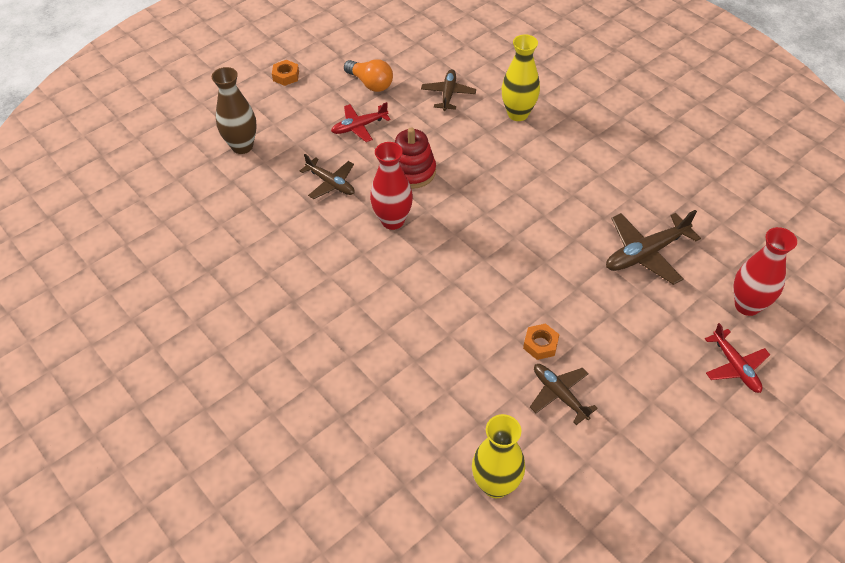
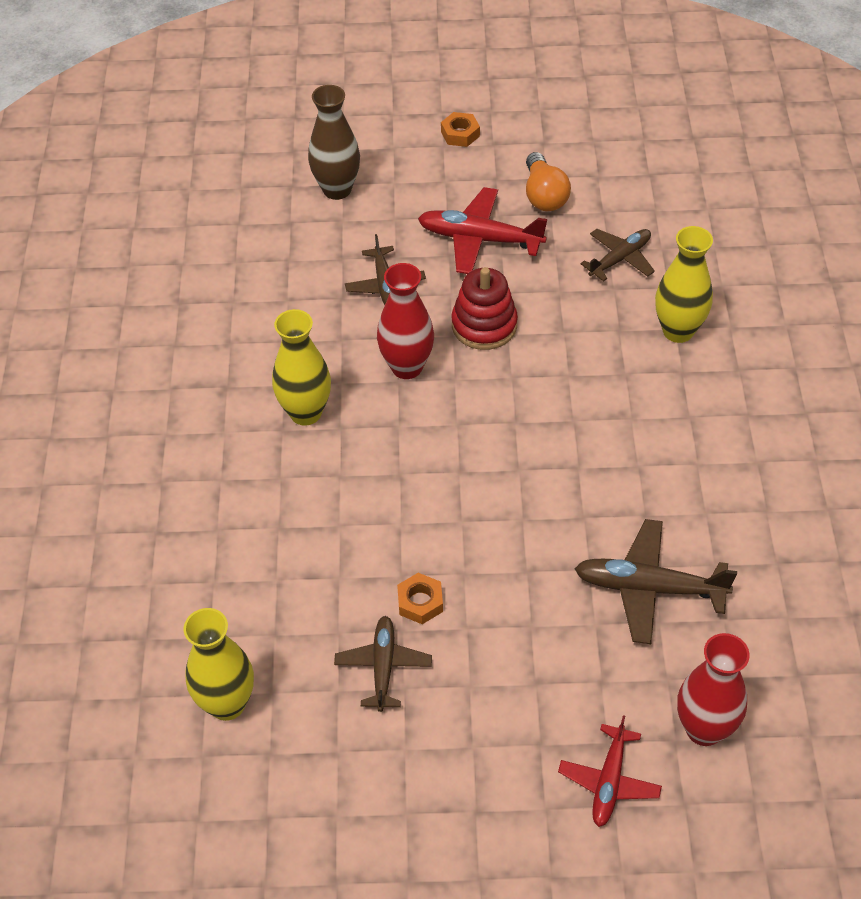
camera: 40 degrees right, 0 degrees up
(359, 127) = (479, 239): red plane -> red plane, size x1.52
(360, 284) = (305, 413): none -> yellow vase

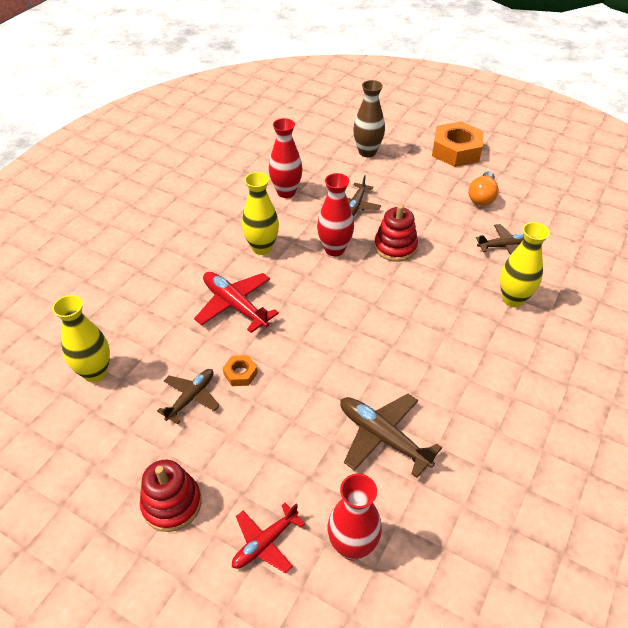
camera: 30 degrees right, 5 degrees down
(270, 309) = (286, 192): none -> red vase
(460, 134) = (456, 151): orange nut -> orange nut, size x2.18
(468, 803) = (172, 504): none -> red stacking toy
(479, 239) = (427, 204): red plane -> red plane (235, 305)

